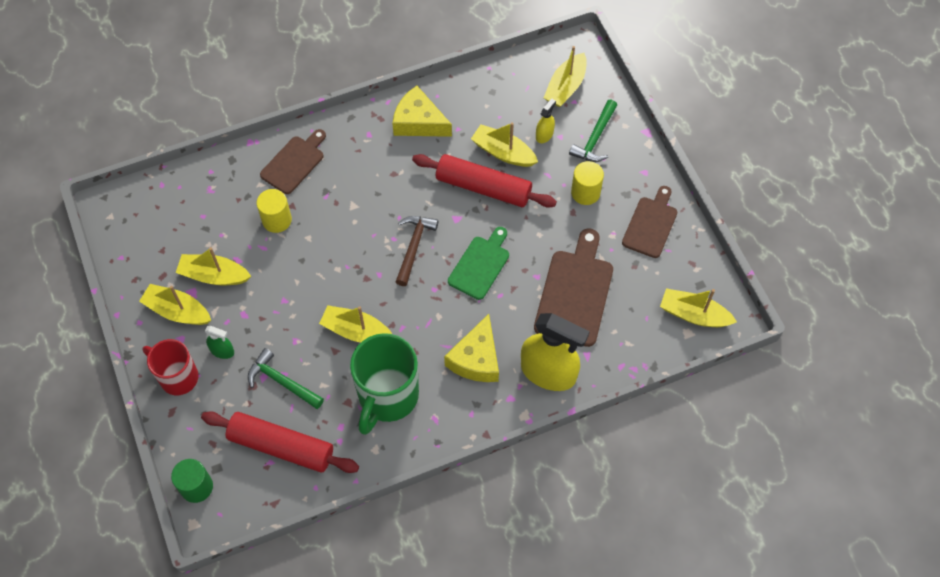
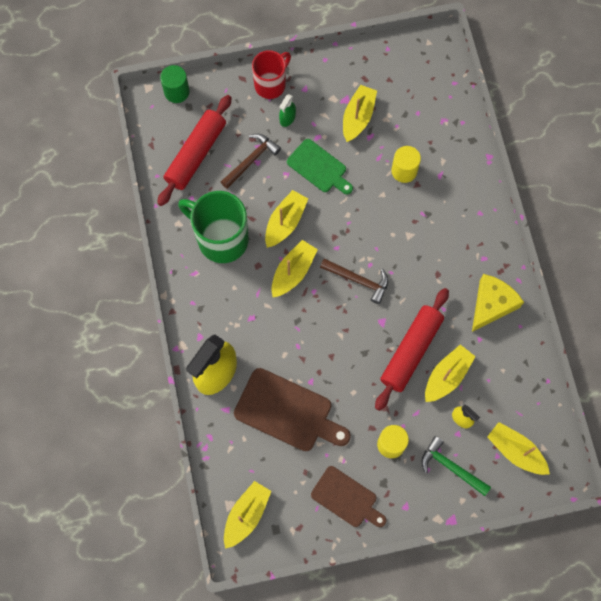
camera: 100 degrees right, 10 degrees up
(177, 311) = (330, 88): yellow boat -> yellow boat (293, 272)
(282, 381) = (251, 160): green hammer -> brown hammer
(294, 163) = (461, 191): brown cutting board -> none
(476, 359) = (241, 315): yellow cheese -> none
(480, 265) = (330, 334): green cutting board -> green cutting board (319, 167)

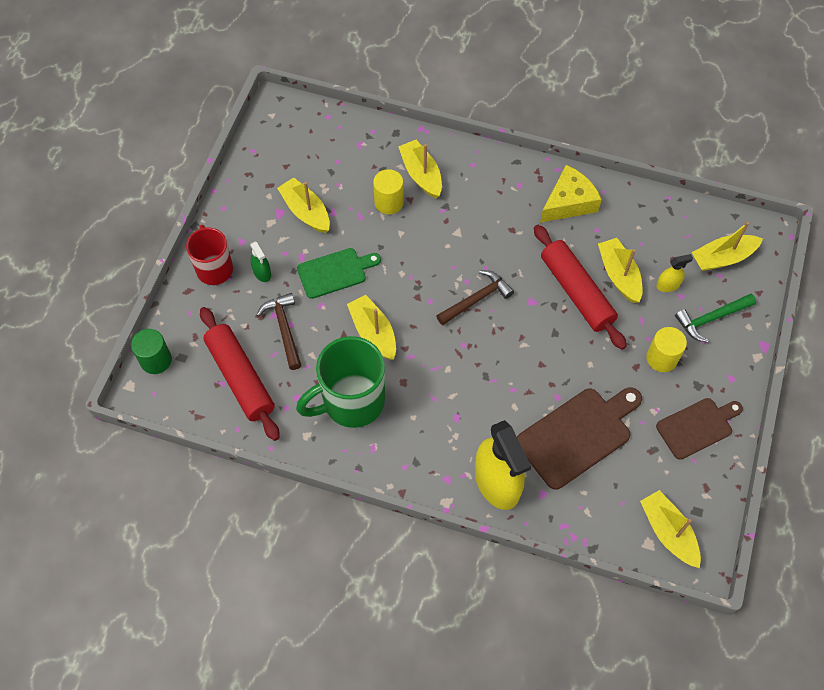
camera: 60 degrees left, 10 degrees down
(293, 272) = (431, 353): yellow boat -> yellow boat (421, 174)
(491, 304) = (569, 202): yellow cheese -> yellow cheese turned 75 degrees clockwise

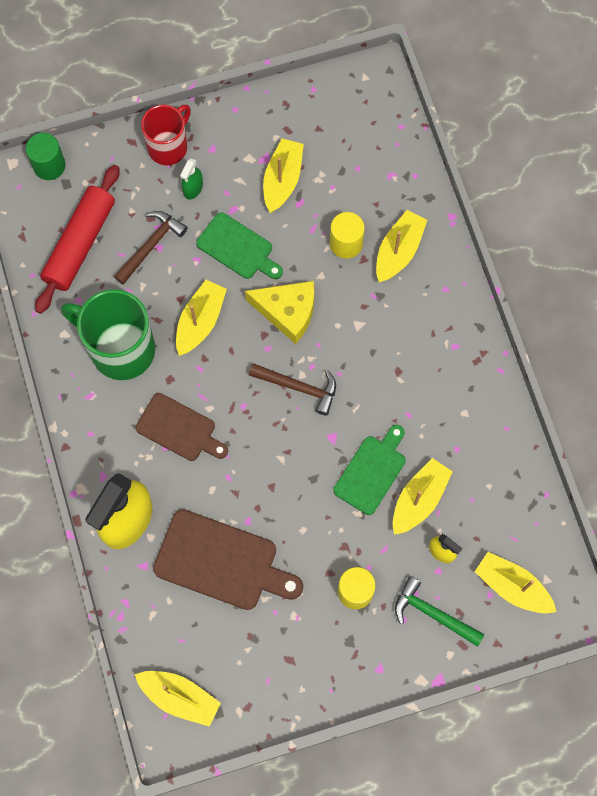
camera: 55 degrees right, 10 degrees up
(569, 202) = (468, 404): yellow cheese -> yellow cheese (287, 312)
(576, 292) = (371, 471): red rolling pin -> green cutting board
(668, 532) = (179, 697): yellow boat -> yellow boat turned 90 degrees clockwise
(697, 427) = (304, 665): brown cutting board -> brown cutting board (179, 429)

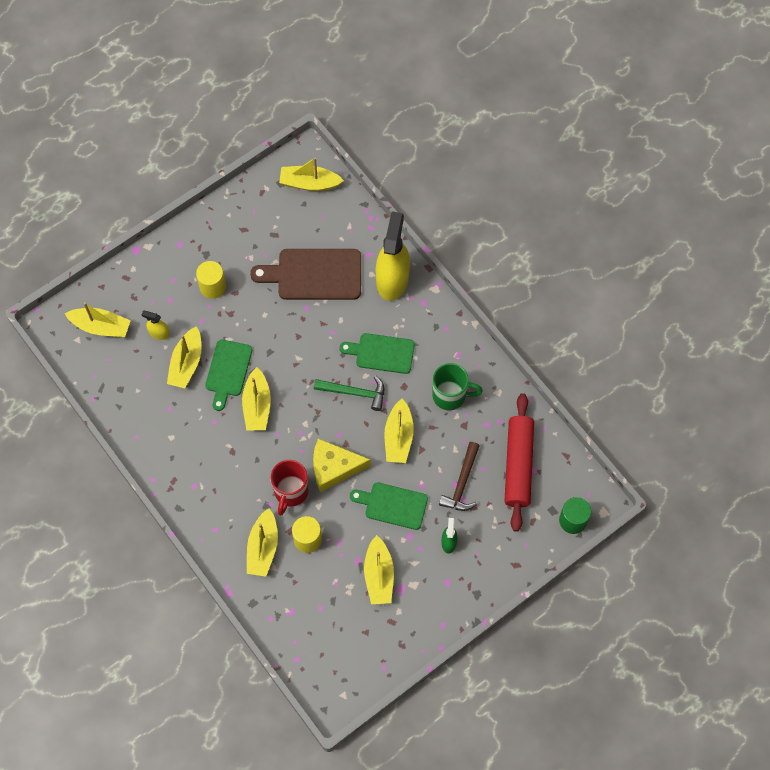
camera: 160 degrees right, 5 degrees down
(120, 349) = (450, 395): green mug -> green mug, size x0.65
(168, 147) = (483, 571): red mug -> red mug (290, 492)
(179, 429) = (382, 353): brown cutting board -> green cutting board
(299, 387) = (304, 413): brown hammer -> none
(351, 416) = (257, 405): none -> yellow boat
(432, 613) = (153, 290): green hammer -> green hammer (355, 393)

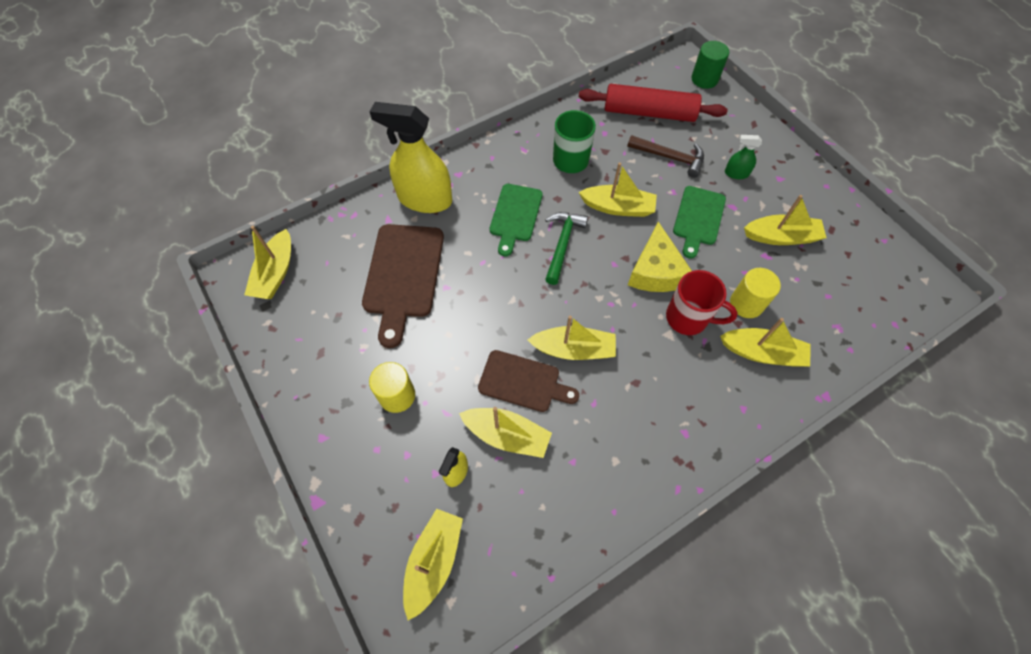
camera: 85 degrees left, 5 degrees down
(228, 371) = (523, 382): green cutting board -> brown cutting board

